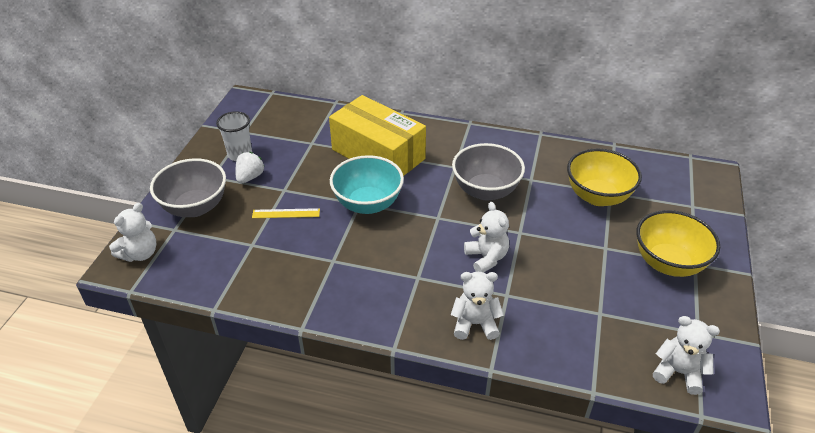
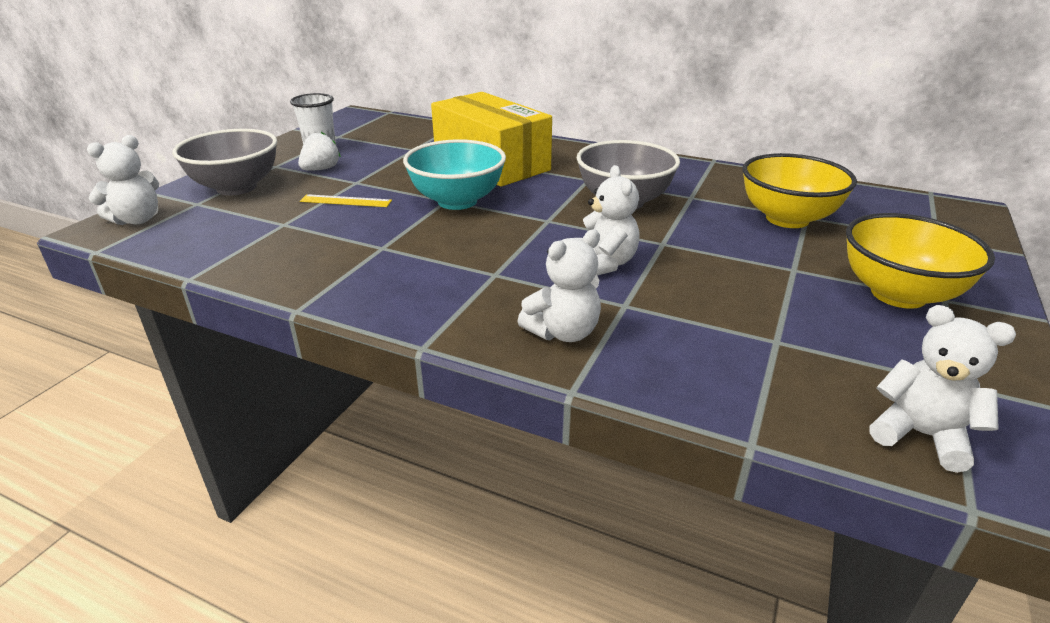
camera: 10 degrees right, 10 degrees down
(475, 324) = (563, 332): white teddy bear -> white teddy bear turned 135 degrees clockwise

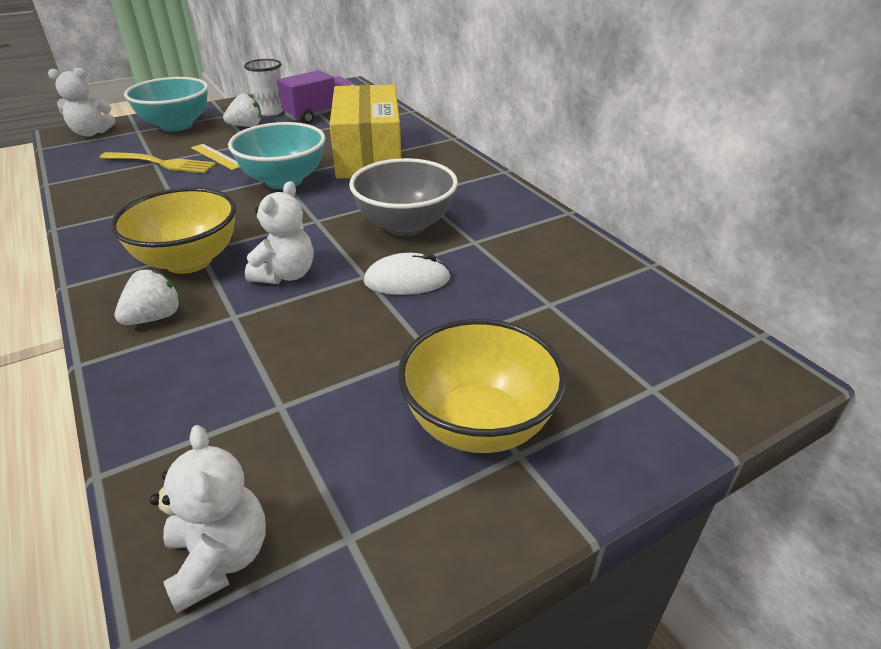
camera: 35 degrees right, 5 degrees up
(236, 187) = (176, 125): grey bowl -> turquoise bowl
(294, 223) = (160, 163): none -> yellow fork
(379, 143) = (320, 115): none -> purple truck
(563, 332) = (155, 317): white teddy bear -> white strawberry
(697, 235) = (407, 280): none -> white mouse
(787, 219) = (524, 298): yellow bowl -> yellow bowl (189, 261)

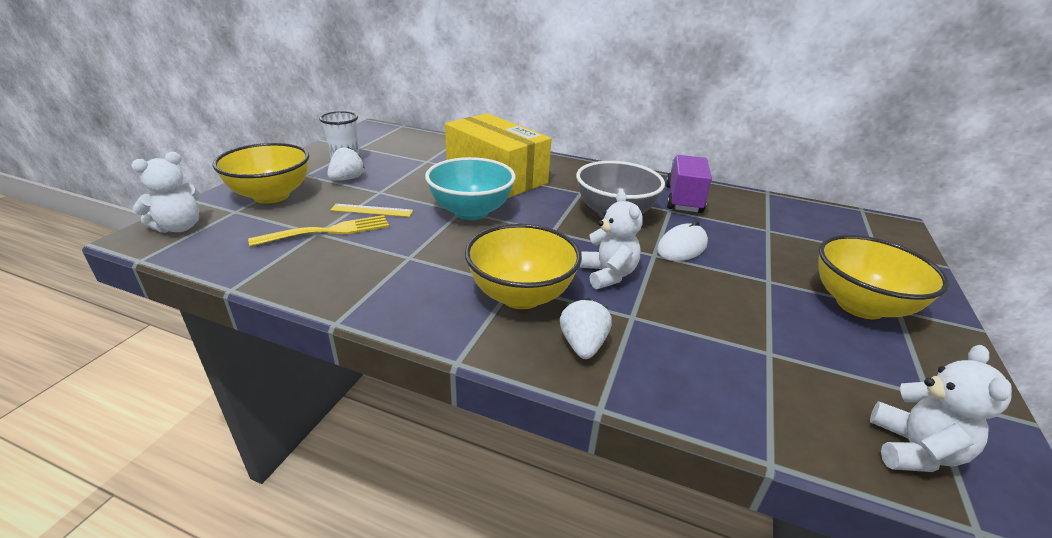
camera: 40 degrees left, 5 degrees down
(176, 125) = (271, 196): turquoise bowl -> yellow bowl
(220, 558) = (913, 450): white teddy bear -> white teddy bear turned 75 degrees clockwise
(320, 115) = (396, 155): purple truck -> purple truck (683, 199)

